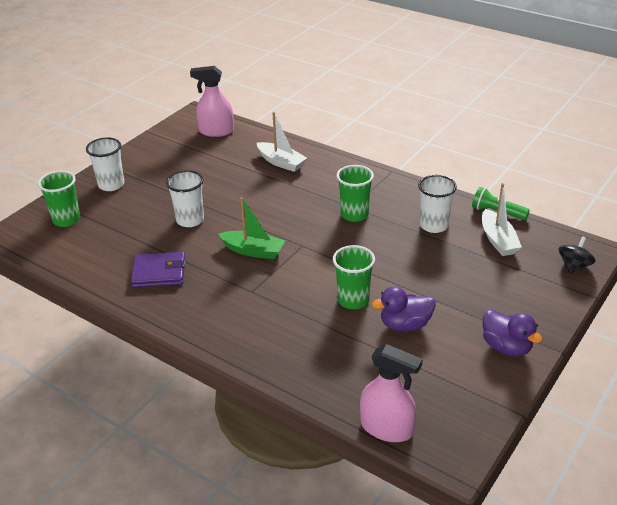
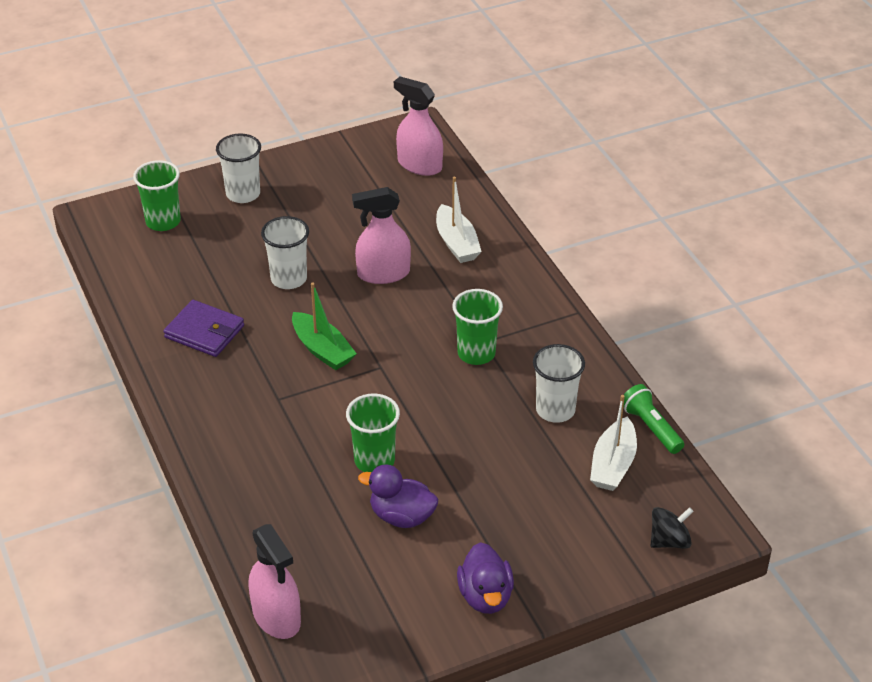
camera: 30 degrees right, 5 degrees up
(251, 194) = (383, 273): none -> pink spray bottle

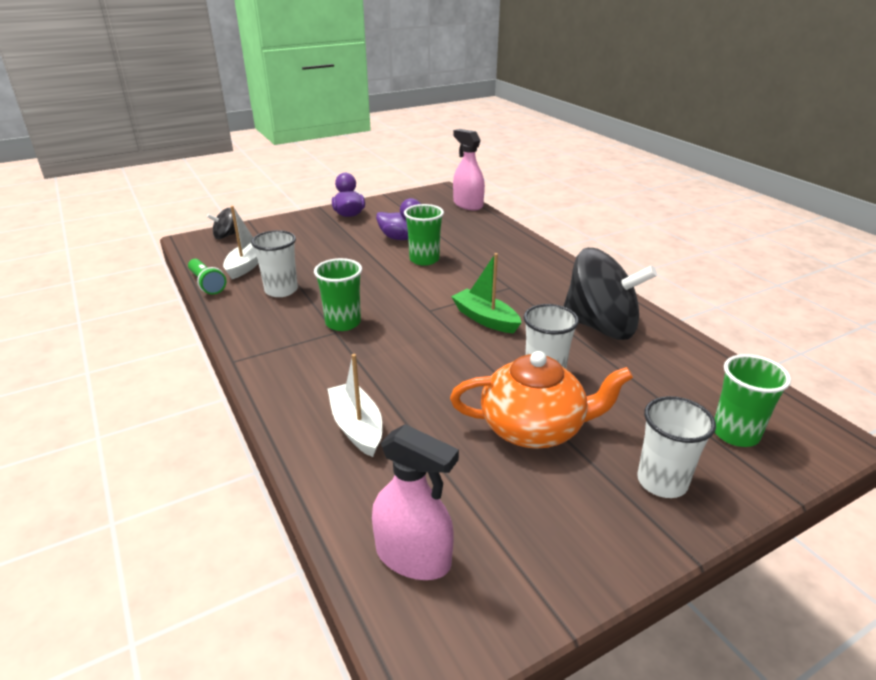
camera: 175 degrees right, 10 degrees down
(204, 332) = (600, 326): purple wallet -> black spinning top
(317, 234) = (534, 428): none -> orange teapot
(383, 273) = (441, 387): pink spray bottle -> none

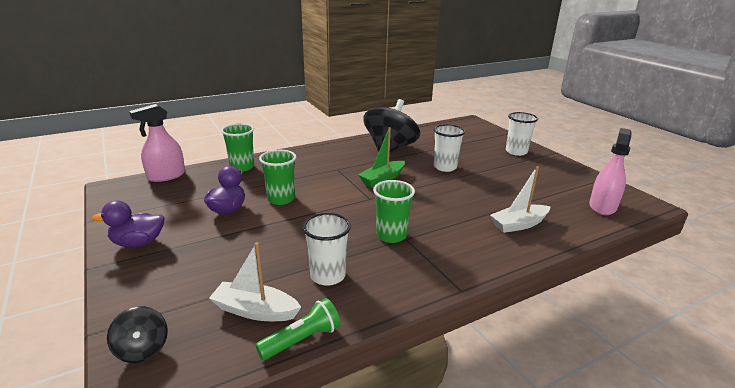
camera: 90 degrees left, 5 degrees down
(534, 428) = (493, 173): orange teapot -> none
(735, 433) = (476, 135): green cup -> green cup (242, 167)

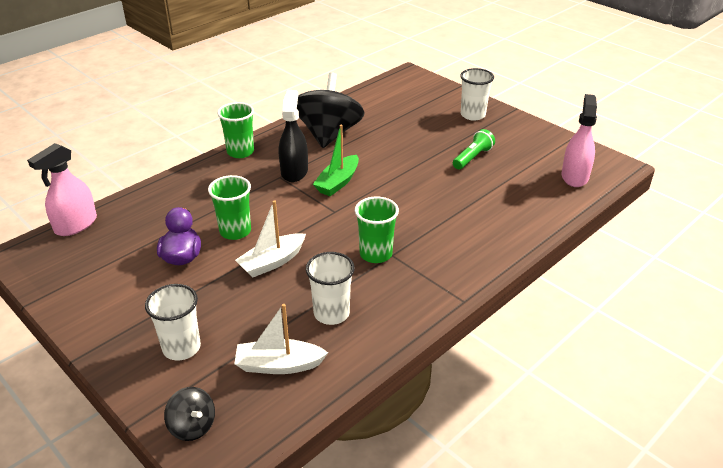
camera: 15 degrees left, 10 degrees up
(138, 243) = (107, 319): purple duck -> none
(242, 167) = (163, 195): green cup -> green cup (240, 152)
(302, 339) = (337, 382): green flashlight -> green flashlight (472, 157)
(350, 167) = (294, 171): none -> black spray bottle
(445, 167) = (401, 152): white cup -> white cup (181, 348)
(519, 224) = (498, 215): white boat -> white boat (272, 262)

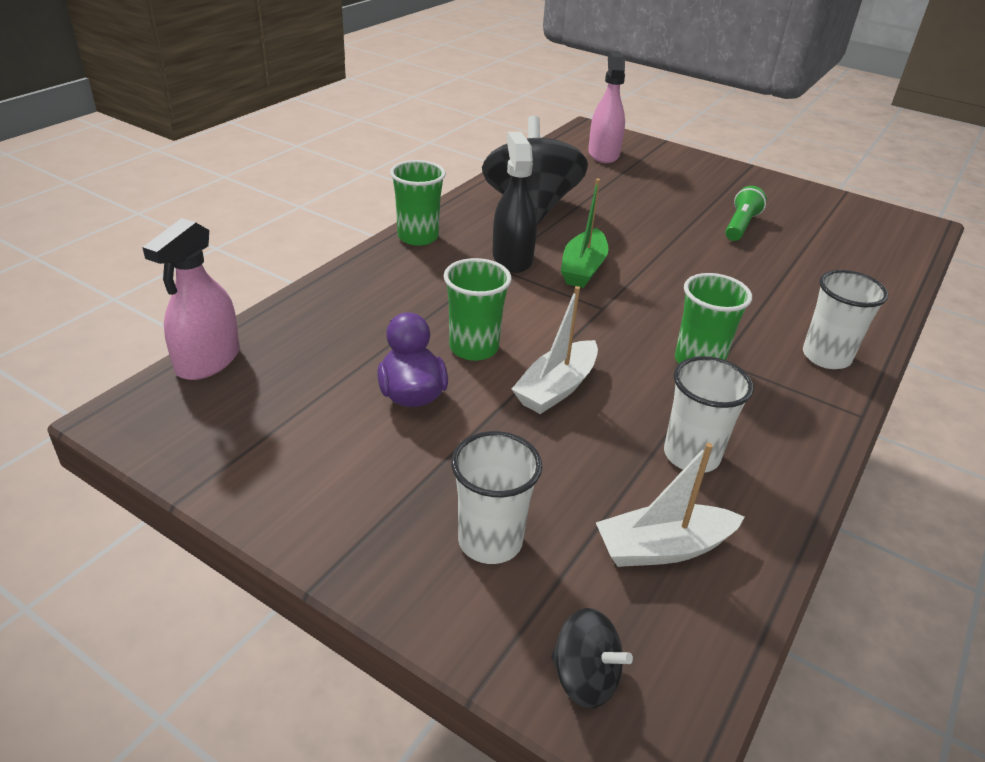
camera: 15 degrees left, 0 degrees up
(473, 115) = (704, 174): white cup -> white cup (826, 357)
(574, 176) = (881, 241): pink spray bottle -> pink spray bottle (603, 154)

